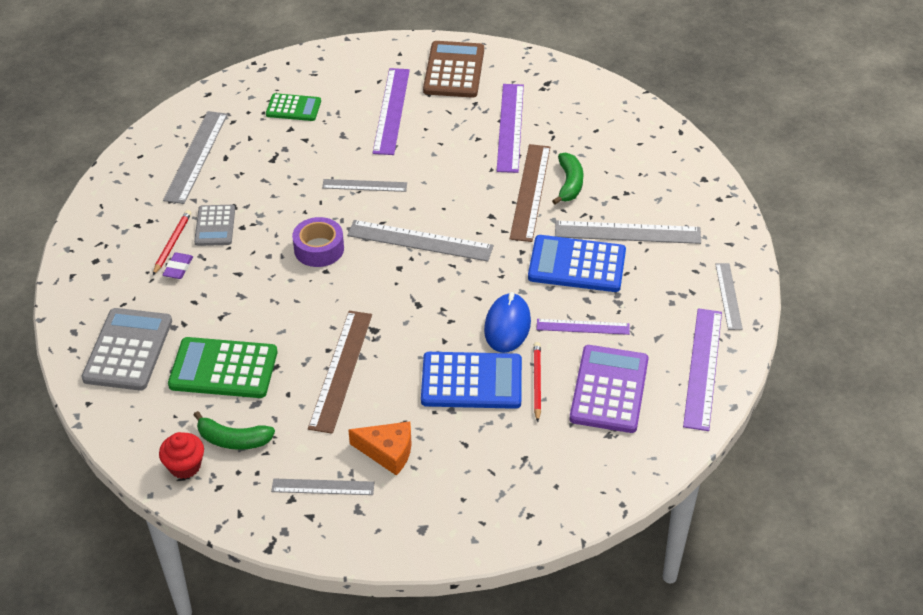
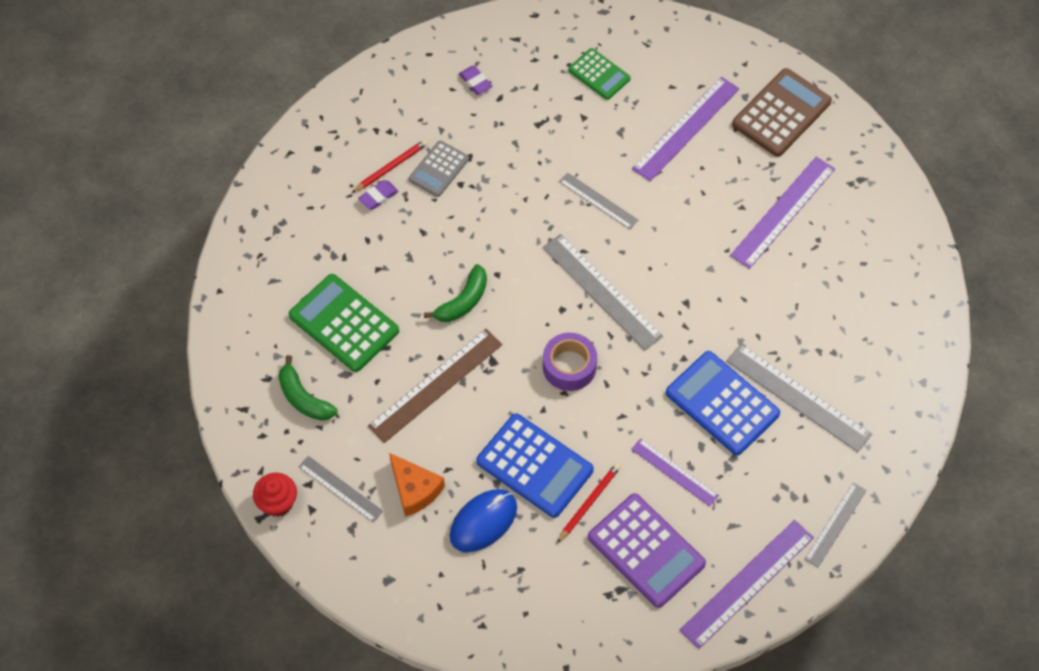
camera: 35 degrees right, 15 degrees up
(128, 350) = (283, 257): grey calculator -> none
(185, 466) = (250, 399): red cupcake -> red cupcake (278, 502)
(196, 156) = (475, 82): grey ruler -> purple eraser
(319, 249) = (508, 247): purple tape -> purple tape (569, 366)
(507, 326) = (609, 429): blue mouse -> blue mouse (483, 521)
(530, 192) = (743, 297): brown ruler -> none
(569, 184) = (787, 310): green banana -> green banana (463, 301)
(609, 389) = (646, 551): purple calculator -> purple calculator turned 90 degrees clockwise

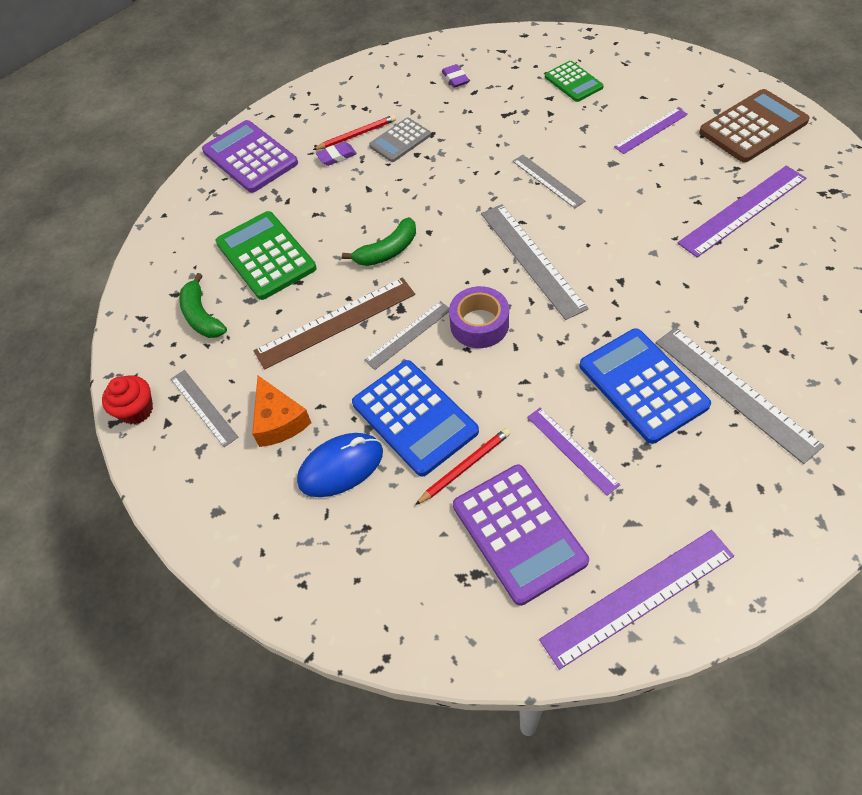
camera: 20 degrees right, 5 degrees down
(286, 208) = (250, 157): none -> purple calculator
(686, 128) = (651, 130): purple ruler -> purple ruler, size x0.60
(835, 524) = (764, 545): grey ruler -> grey ruler (408, 335)

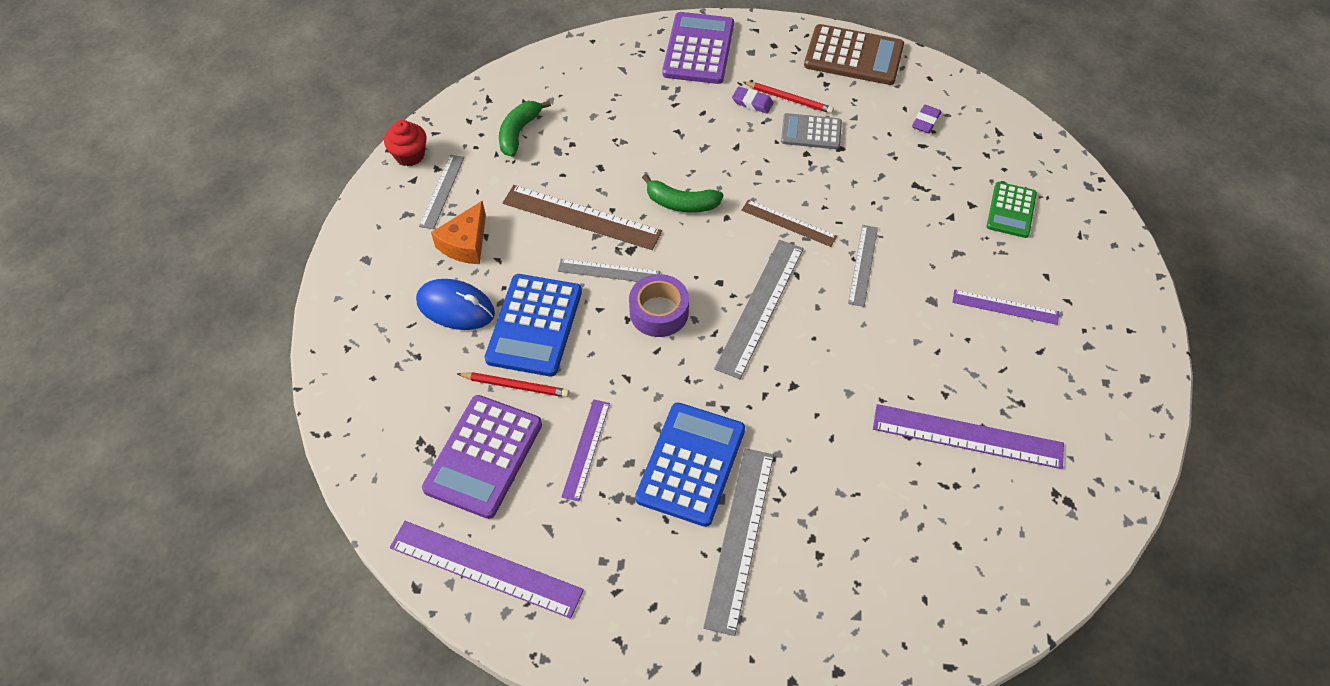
camera: 45 degrees right, 0 degrees up
(266, 256) = (608, 130): green calculator -> none
(470, 199) = (788, 223): none -> brown ruler
(753, 127) = (1094, 388): brown calculator -> brown calculator (853, 56)

